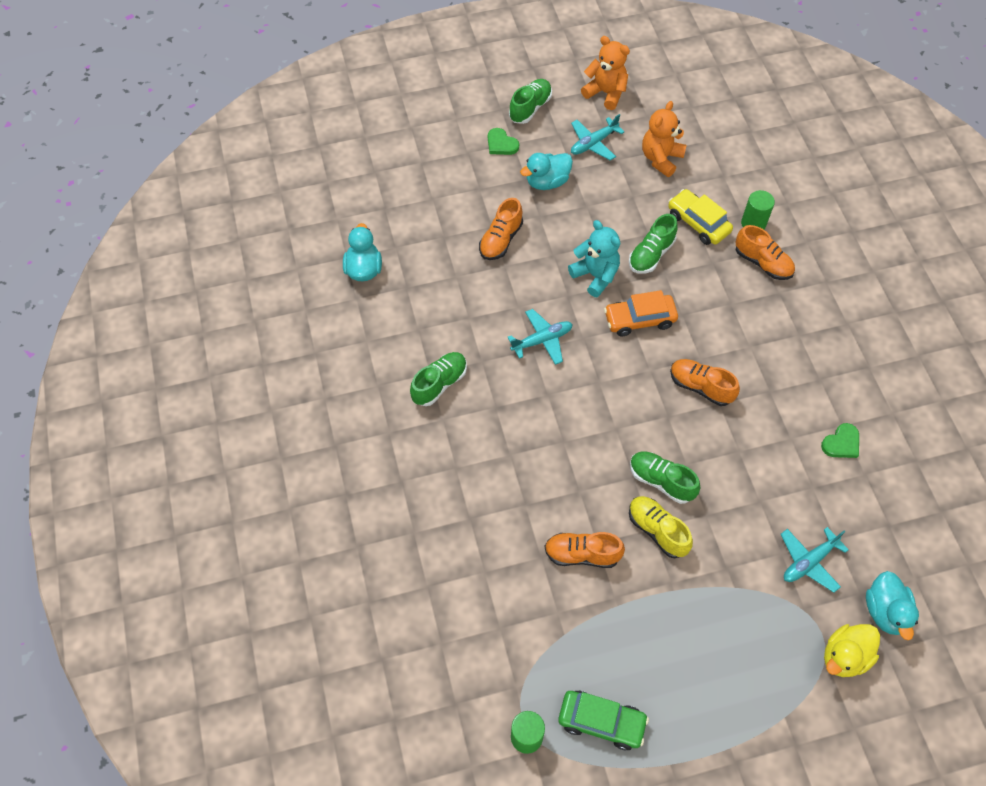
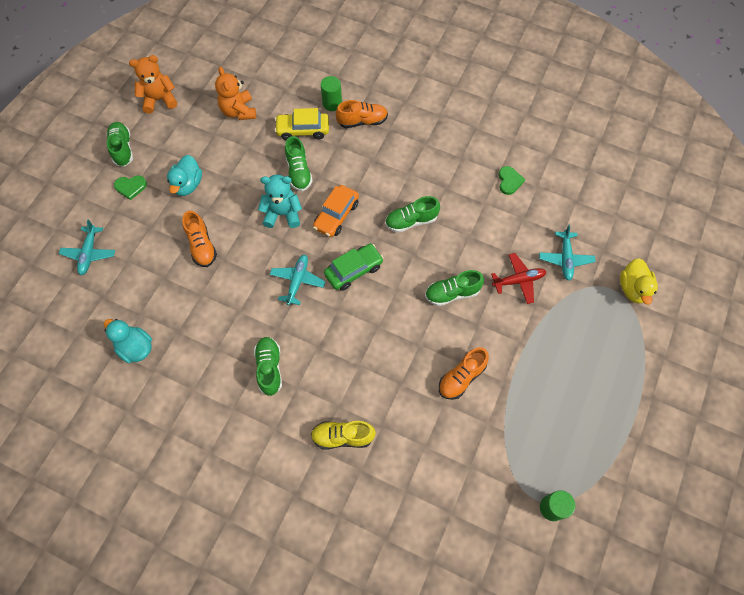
camera: 50 degrees left, 5 degrees up
(593, 143) = (188, 136): turquoise plane -> turquoise plane (89, 253)
(601, 722) = (575, 454): green car -> green car (353, 270)
(657, 530) = (481, 322): yellow shoe -> yellow shoe (342, 437)
(700, 387) = (411, 221): orange shoe -> green shoe
(737, 533) = (518, 280): none -> red plane
(885, 611) = (623, 246): turquoise duck -> none

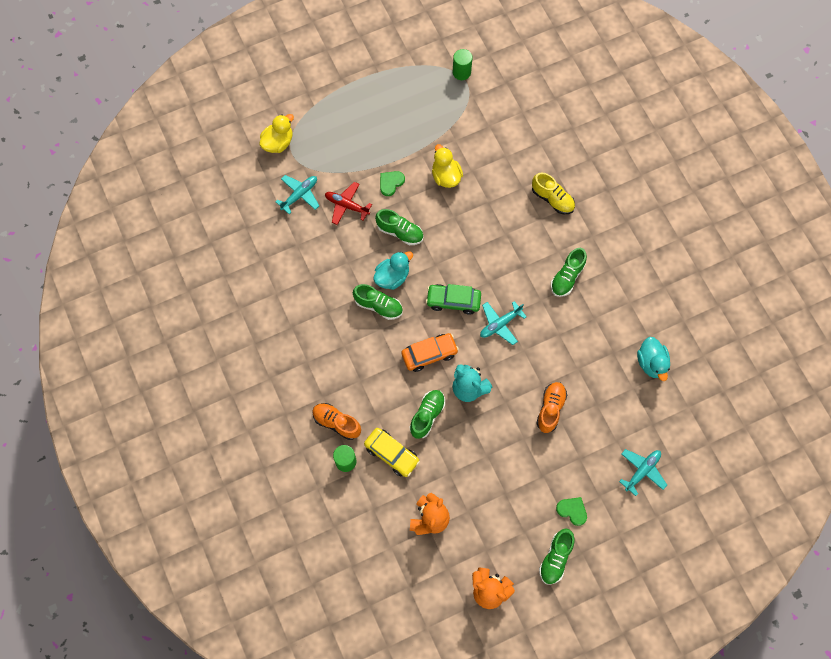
camera: 140 degrees left, 5 degrees up
(187, 185) = (524, 475): turquoise duck -> turquoise duck (392, 277)
(461, 377) = (446, 176): orange shoe -> yellow duck
(509, 181) = (276, 279): green heart -> green heart (391, 183)

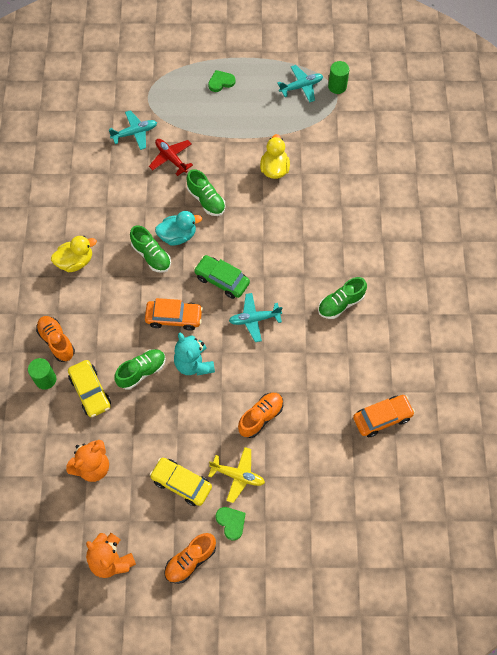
camera: 25 degrees right, 5 degrees down
(278, 143) = (141, 83): yellow duck -> yellow duck (75, 261)
(391, 183) = (221, 155): green heart -> green heart (221, 82)
(513, 497) = (181, 483): none -> yellow car
(552, 199) = (363, 228): yellow shoe -> none
(555, 558) = (190, 560): green shoe -> orange shoe
(557, 468) = (238, 475): none -> yellow plane
(642, 471) = (319, 516): turquoise plane -> turquoise plane (301, 86)
(651, 363) = (382, 418): turquoise duck -> orange car

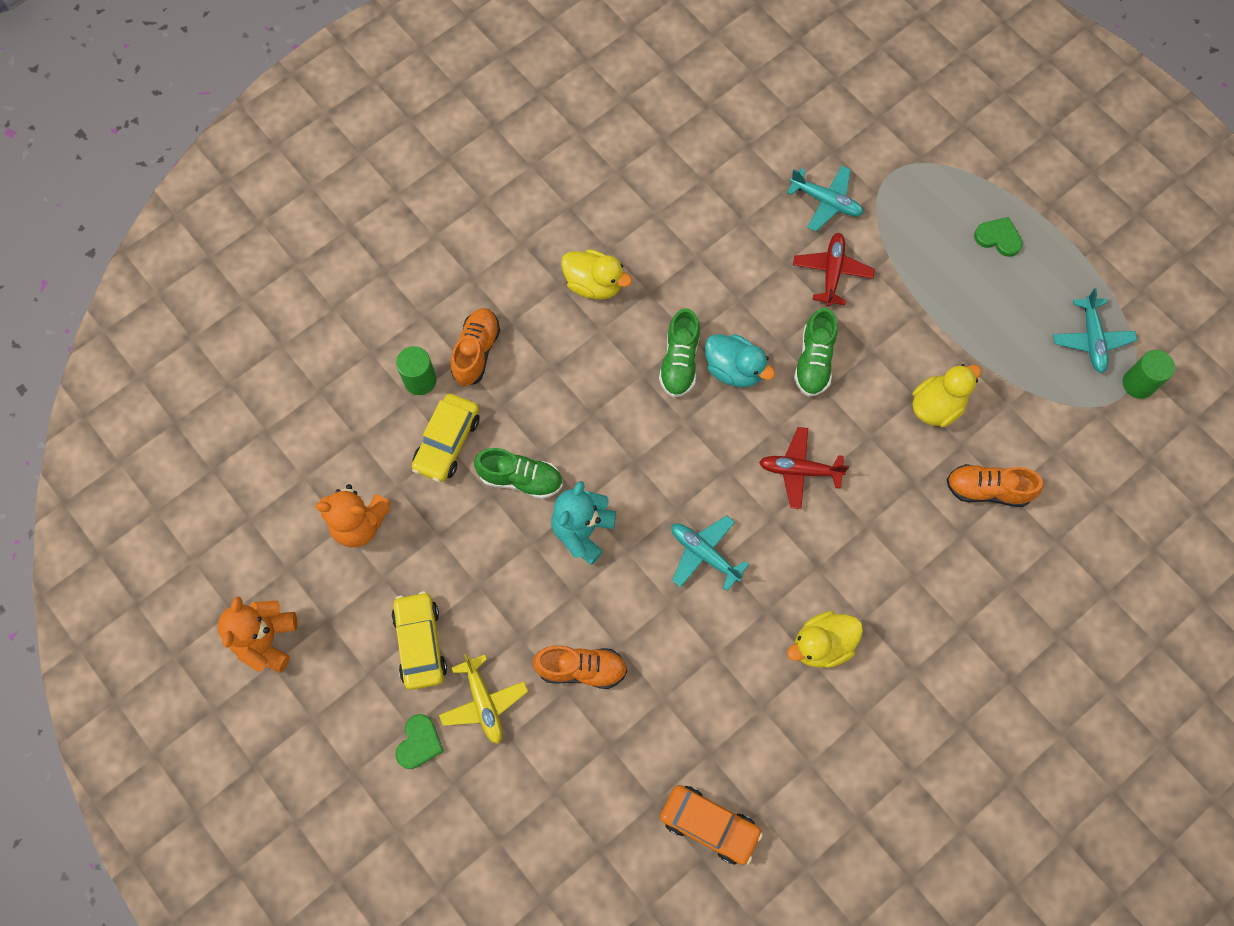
camera: 50 degrees right, 5 degrees up
(174, 317) = (622, 457): orange car -> none
(190, 560) = (336, 732): orange shoe -> orange shoe (987, 490)
(222, 280) = (722, 471): green car -> none
(252, 247) = (799, 470): none -> red plane
(301, 86) = (1091, 339): turquoise plane -> turquoise plane turned 60 degrees clockwise
(341, 303) = (822, 645): green shoe -> yellow duck

